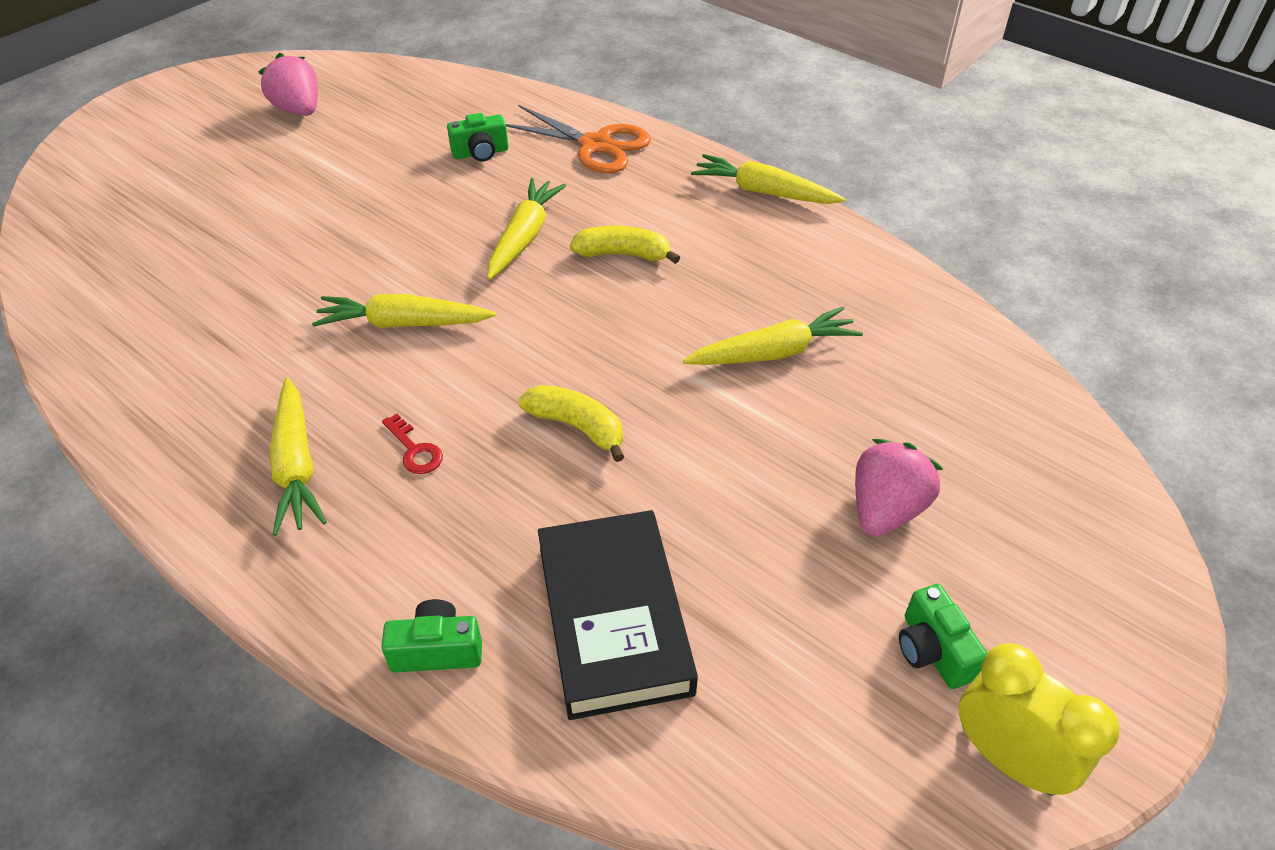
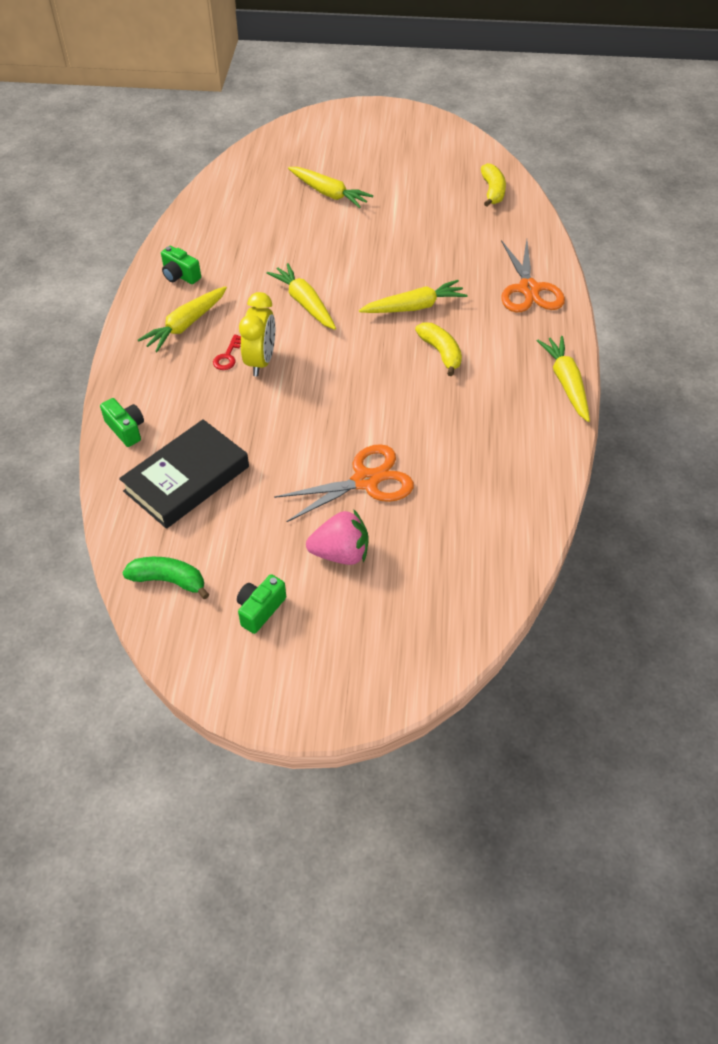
camera: 55 degrees right, 5 degrees up
(299, 110) = (427, 164): pink strawberry -> none
(480, 153) = (468, 249): green camera -> green camera (180, 276)
(577, 427) = (292, 404): yellow banana -> yellow banana (492, 191)
(774, 352) = (421, 454): yellow carrot -> yellow carrot (329, 193)
(778, 423) = (366, 481): none -> orange scissors
(804, 744) = (169, 580): none -> green banana
(1007, 758) = (217, 664): yellow clock -> yellow clock (261, 361)

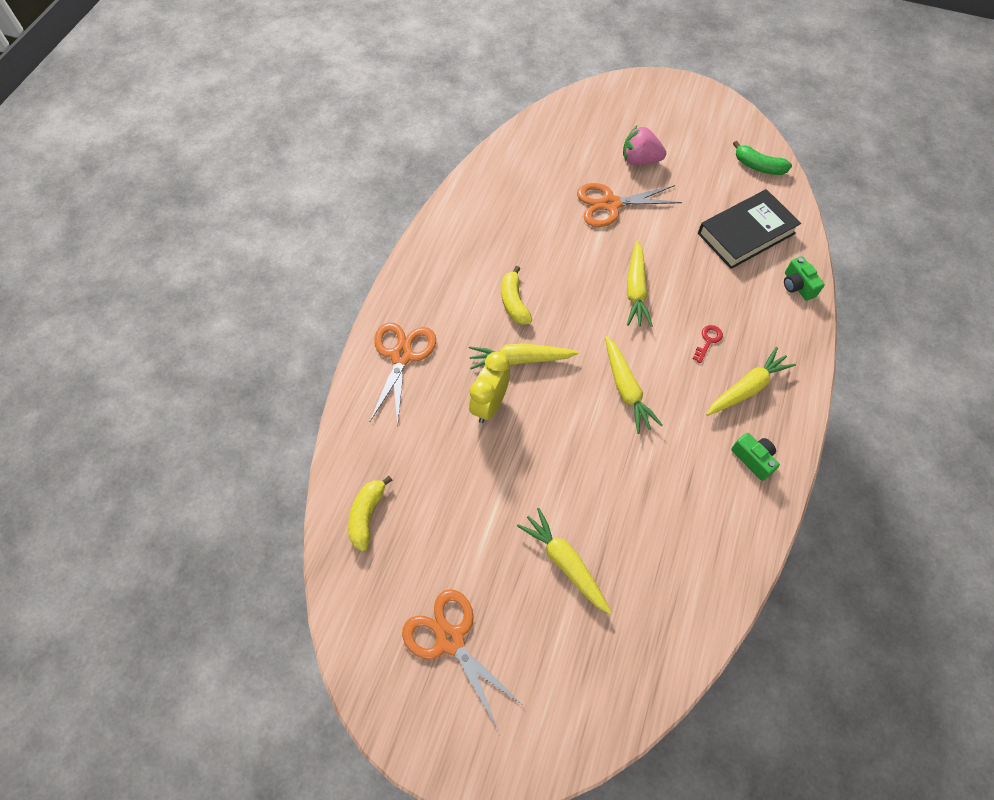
camera: 165 degrees left, 10 degrees up
(260, 609) = (698, 138): green camera -> none
(261, 361) = (677, 329): yellow clock -> yellow clock (490, 404)
(397, 149) = (450, 639): none -> orange scissors
(566, 383) = (422, 250): yellow carrot -> yellow carrot (636, 290)

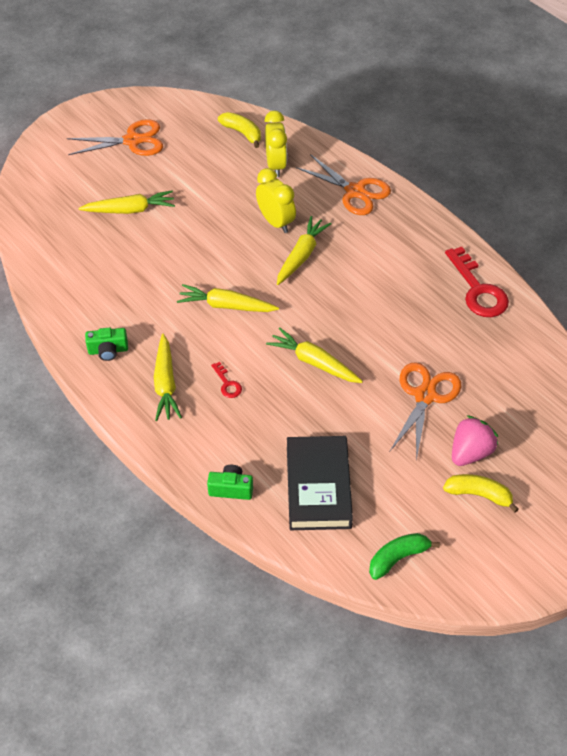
camera: 120 degrees right, 10 degrees down
(404, 449) = (276, 165): none -> yellow clock
(472, 212) = (478, 290): none -> red key
(514, 302) = (359, 276): yellow banana -> yellow banana (479, 494)

